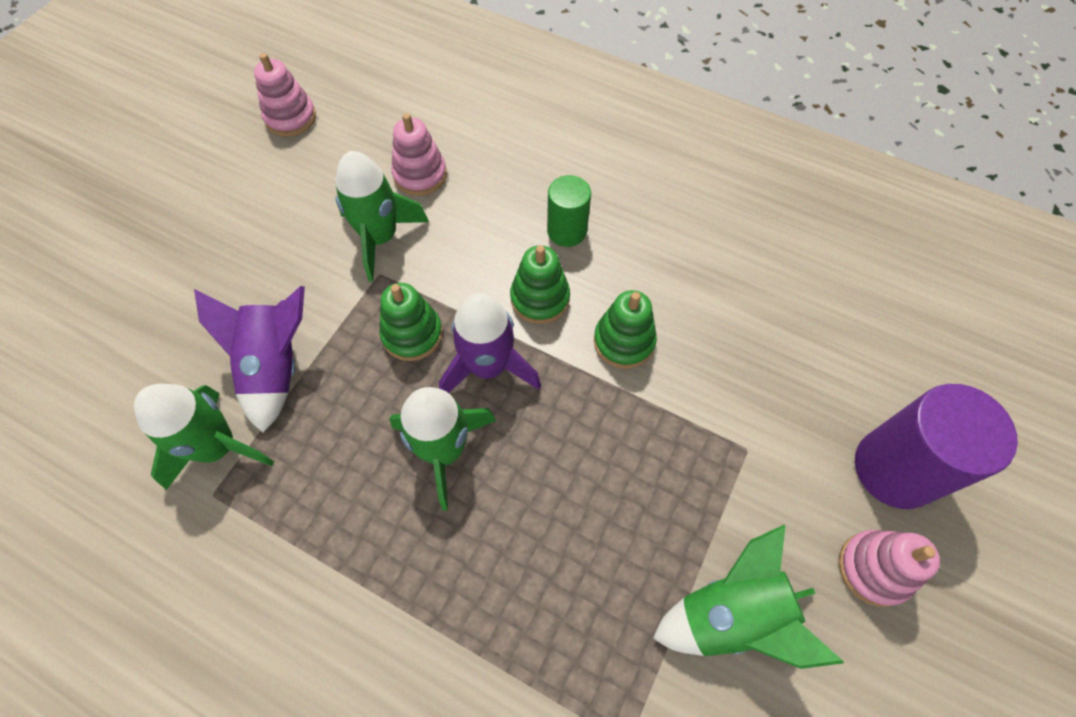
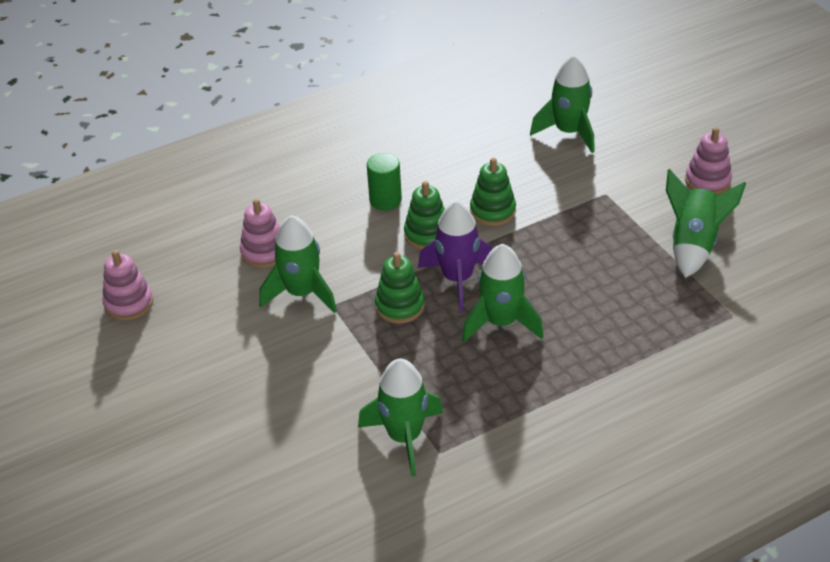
camera: 55 degrees left, 20 degrees down
(276, 367) = (364, 386): purple rocket -> none
(826, 347) = (568, 132): none -> green rocket
(895, 469) = (660, 145): purple cylinder -> none

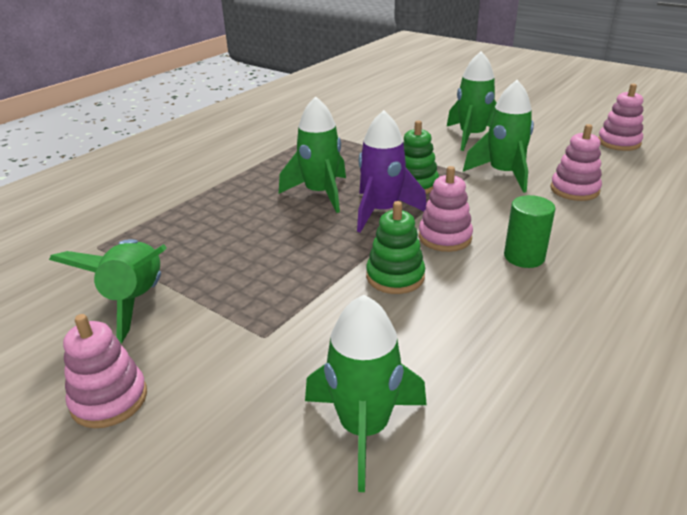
camera: 155 degrees right, 10 degrees down
(404, 437) = (347, 132): green rocket -> green rocket (472, 137)
(427, 234) = (445, 237): green stacking toy -> pink stacking toy

